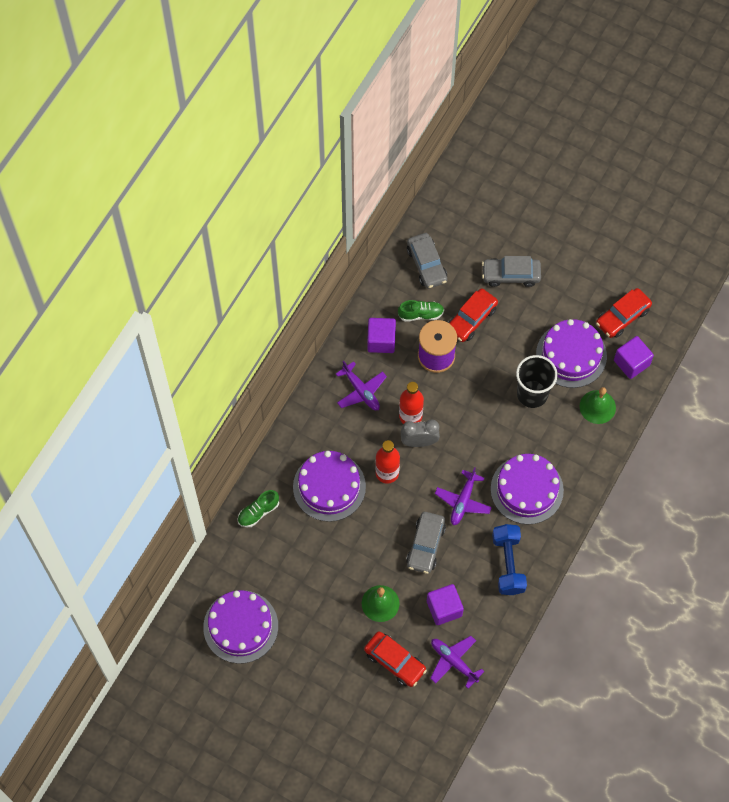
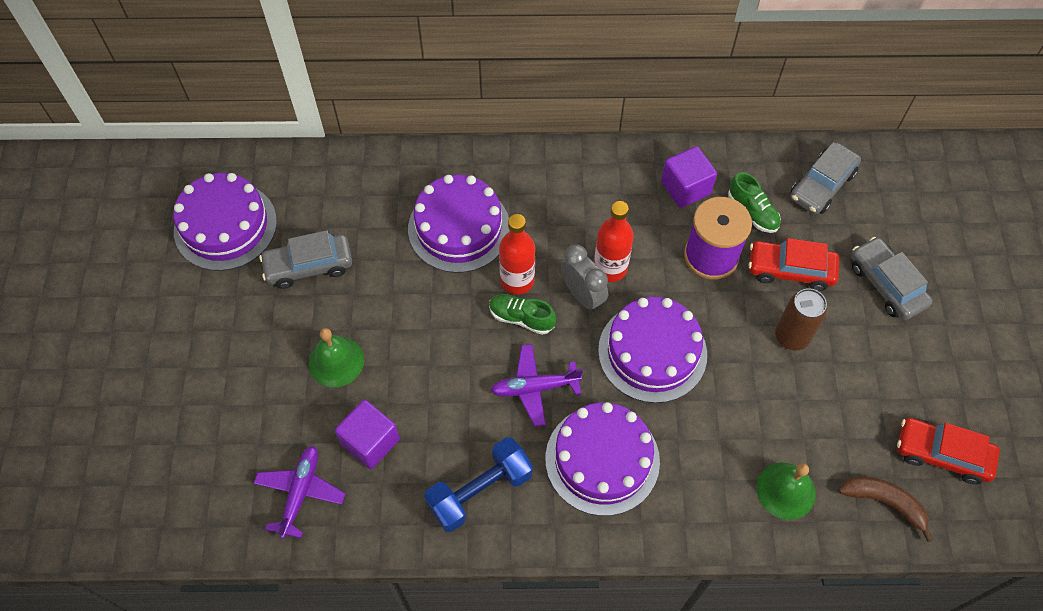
camera: 60 degrees right, 5 degrees down
(258, 512) = (381, 173): green shoe -> green shoe (521, 318)
(361, 391) = (605, 199): purple plane -> none
(395, 661) = (265, 419): red car -> none
(426, 545) = (446, 374): grey car -> grey car (309, 266)
(512, 346) = (791, 337): none -> brown can
(532, 394) = (742, 395): black cup -> none
(571, 355) = (834, 416): purple cake -> purple cake (652, 352)
(631, 363) = (884, 503): purple cube -> brown banana

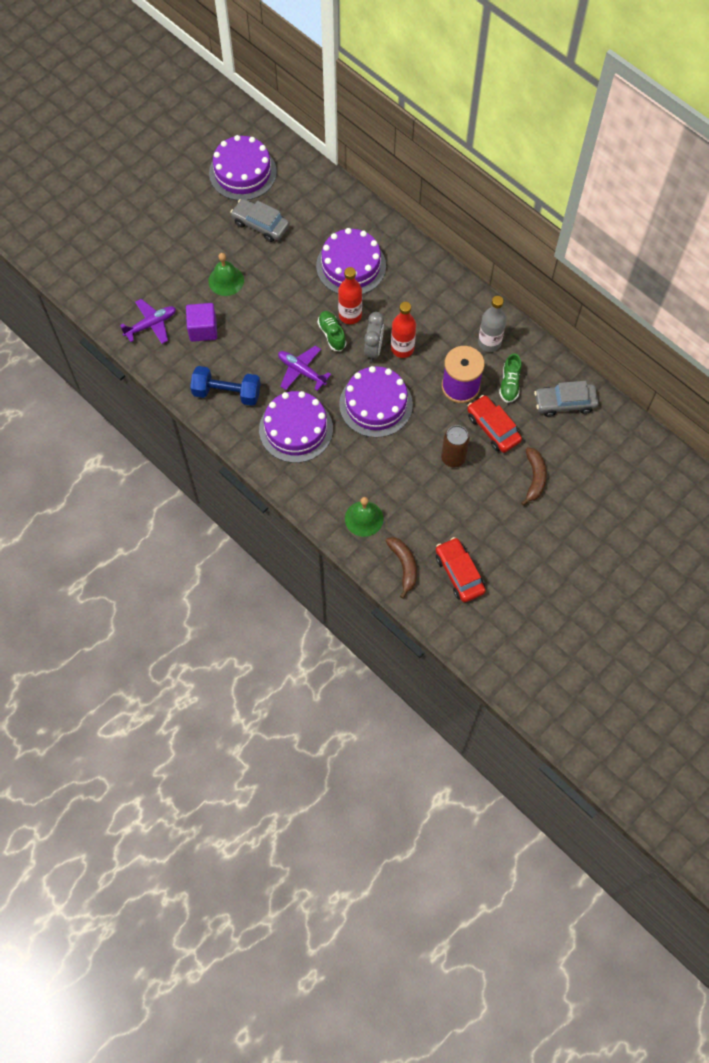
camera: 45 degrees right, 5 degrees up
(685, 188) = (489, 342): purple cube -> grey bottle
(886, 284) = (534, 478): grey car -> brown banana

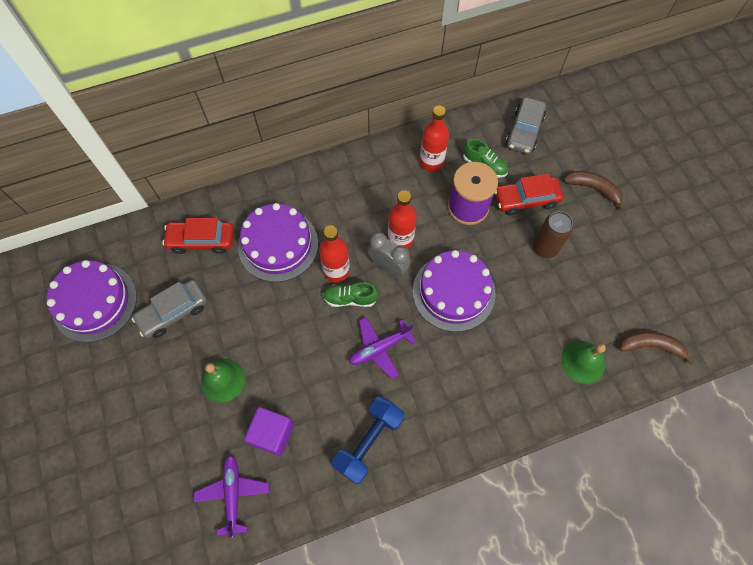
camera: 65 degrees left, 0 degrees up
(296, 429) = (448, 385): purple cake -> none
(459, 573) = (675, 298): red car -> red car (201, 240)
(489, 342) = (431, 162): grey bottle -> red bottle

